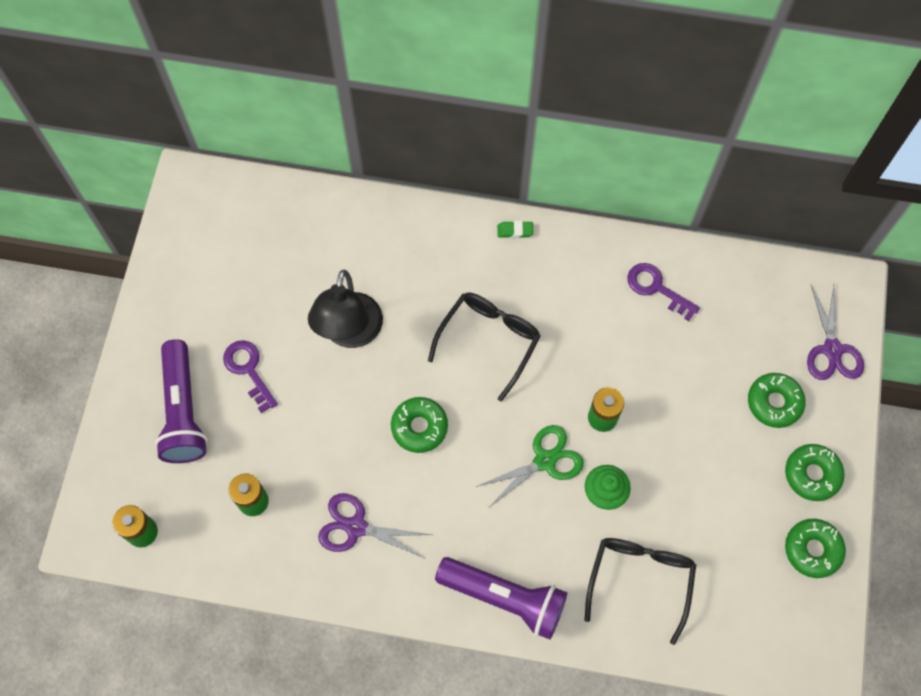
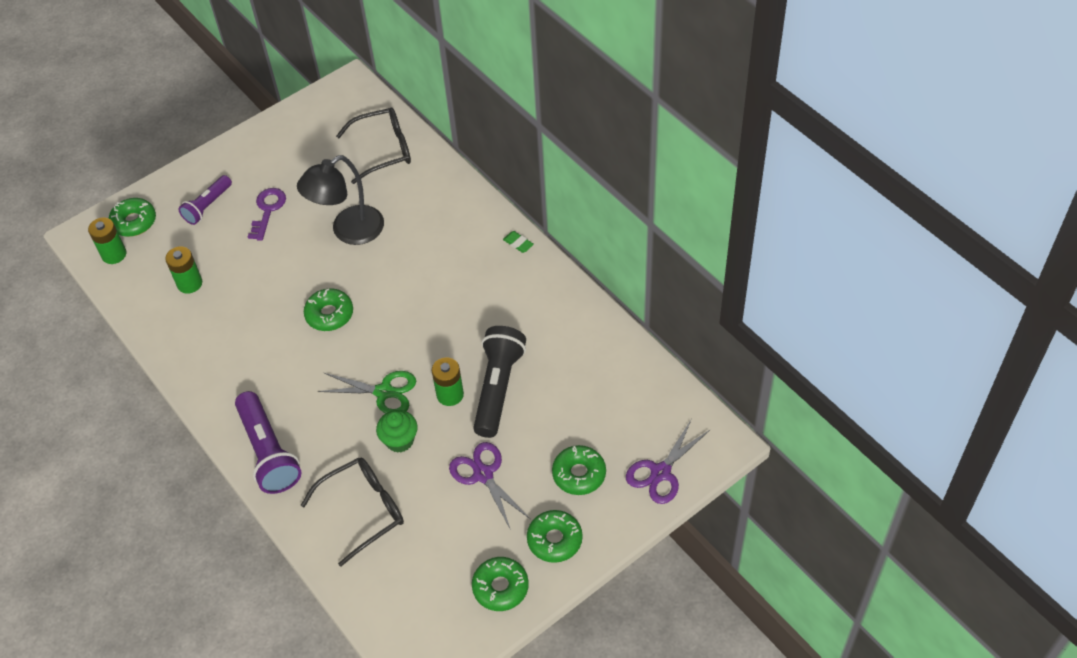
camera: 45 degrees right, 15 degrees down
(125, 483) = (134, 222): none -> green donut
(183, 410) = (208, 206): purple flashlight -> purple flashlight, size x0.61
(356, 527) = (229, 342): purple scissors -> purple scissors (483, 474)
(489, 341) = (428, 296): black glasses -> black glasses (383, 150)
(635, 379) = (498, 388): none -> black flashlight
(656, 288) = (576, 343): purple key -> none

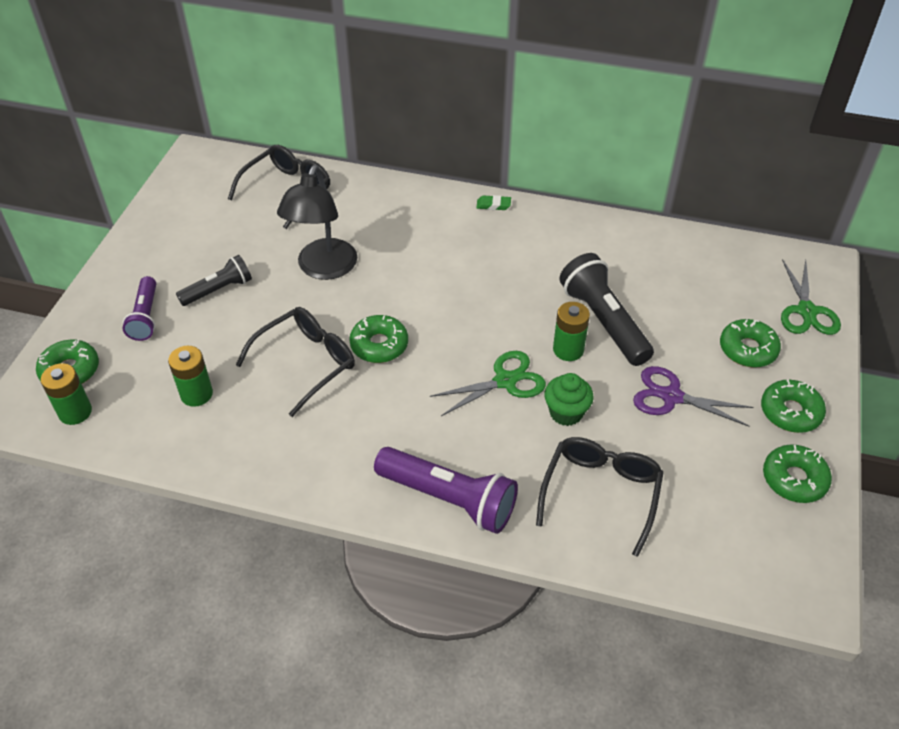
camera: 40 degrees left, 5 degrees down
(268, 210) = (218, 290): purple key -> black flashlight
(272, 300) = (306, 363): none -> black glasses
(660, 472) = (806, 311): purple scissors -> green scissors

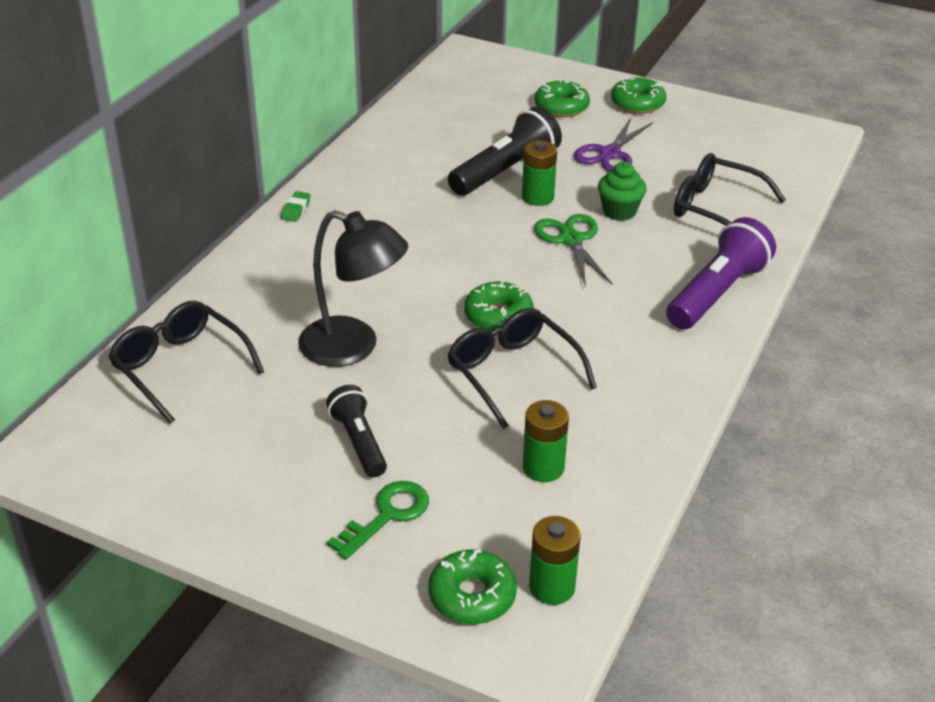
camera: 80 degrees left, 10 degrees down
(145, 316) = (387, 515): purple flashlight -> green key
(604, 322) = (505, 171): black flashlight -> black flashlight turned 150 degrees clockwise
(794, 479) = (708, 117): green donut -> none
(806, 311) = (523, 71): green scissors -> none

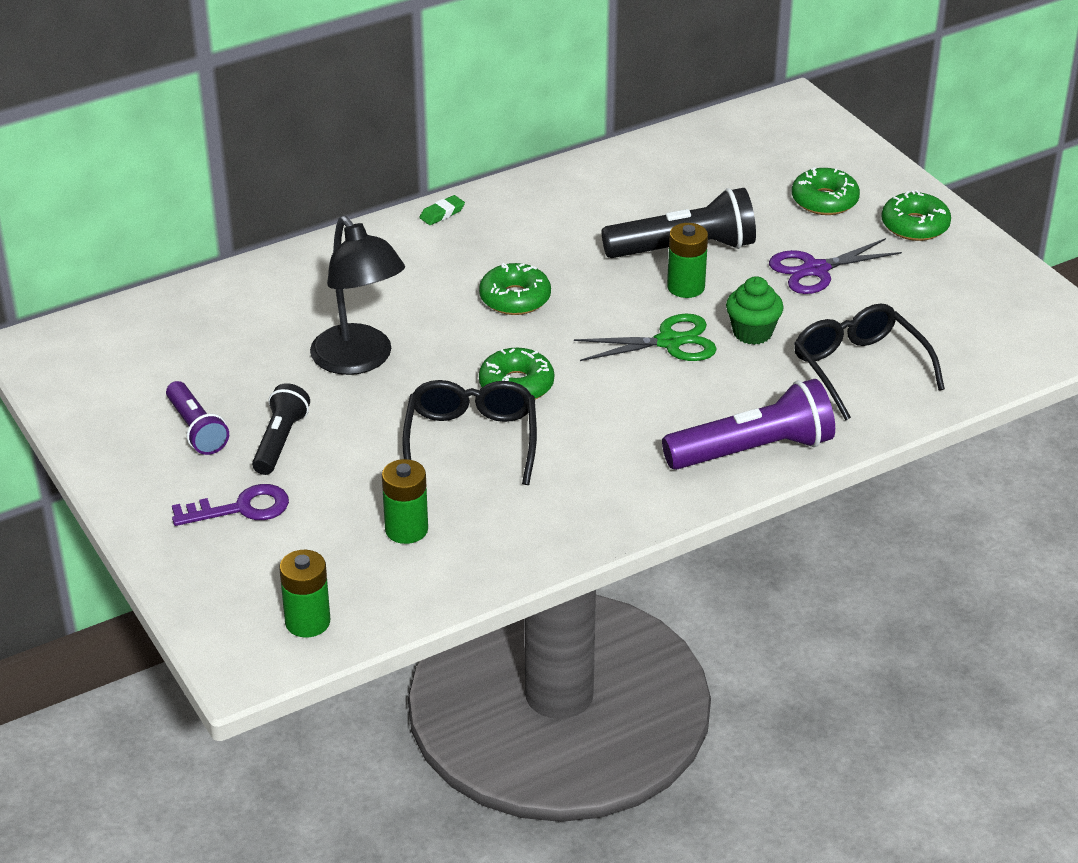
camera: 35 degrees right, 0 degrees up
(180, 367) = (204, 319): black glasses -> none
(273, 464) = (196, 429): none -> purple flashlight
(387, 515) = (241, 508): green key -> purple key
(472, 596) = (240, 598): green donut -> green donut (515, 298)
(571, 240) = (669, 342): green scissors -> green scissors turned 60 degrees clockwise

